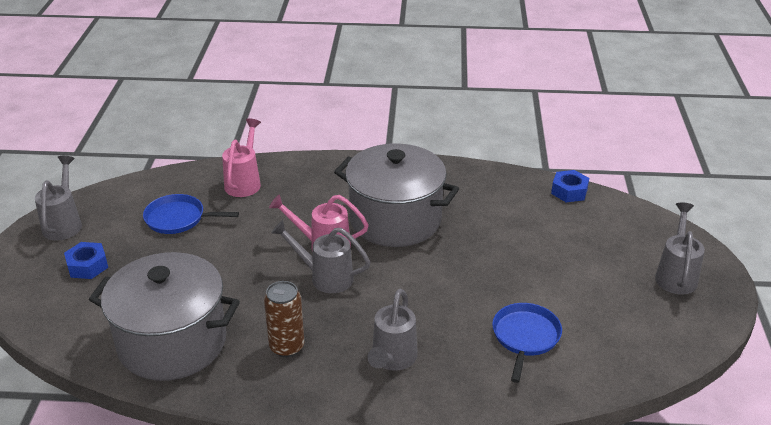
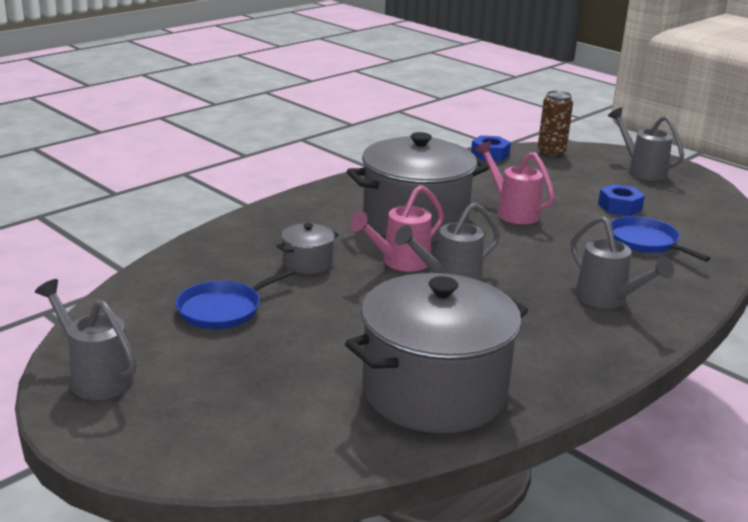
camera: 50 degrees left, 10 degrees down
(87, 266) = (212, 392): blue nut -> blue nut (620, 207)
(244, 182) = (226, 254): pink watering can -> pink watering can (512, 212)
(273, 214) = (307, 263): none -> grey pot
(287, 347) = (526, 337): brown can -> brown can (551, 153)

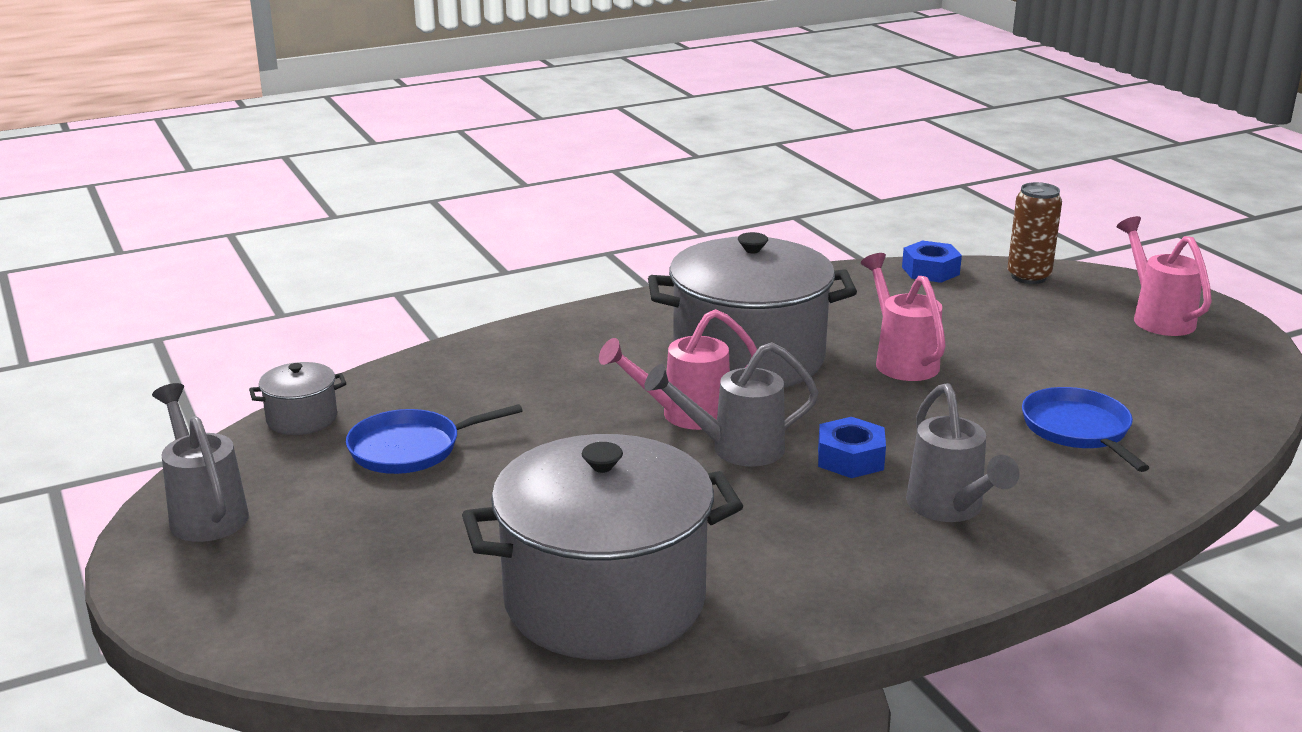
camera: 20 degrees right, 0 degrees up
(307, 263) = (559, 400): grey pot -> grey pot (302, 419)
(620, 207) = (1077, 371): blue nut -> blue nut (850, 458)
(641, 170) = (1157, 317): grey watering can -> pink watering can

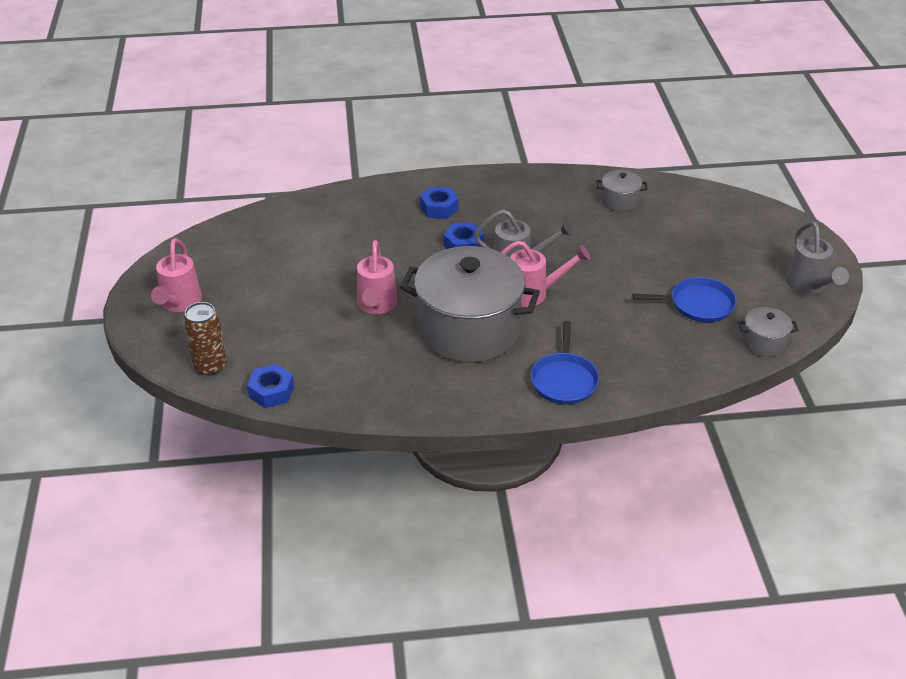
camera: 160 degrees left, 15 degrees up
(604, 600) = (619, 201): grey pot -> grey pot, size x0.43
(950, 509) = (439, 208): grey watering can -> blue nut
(1078, 430) = (331, 235): blue pan -> blue pan (564, 380)

